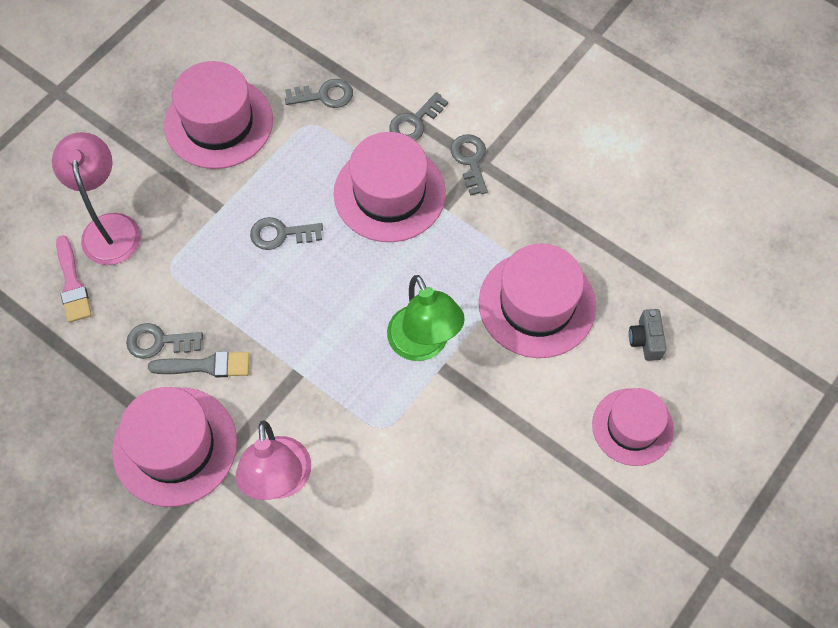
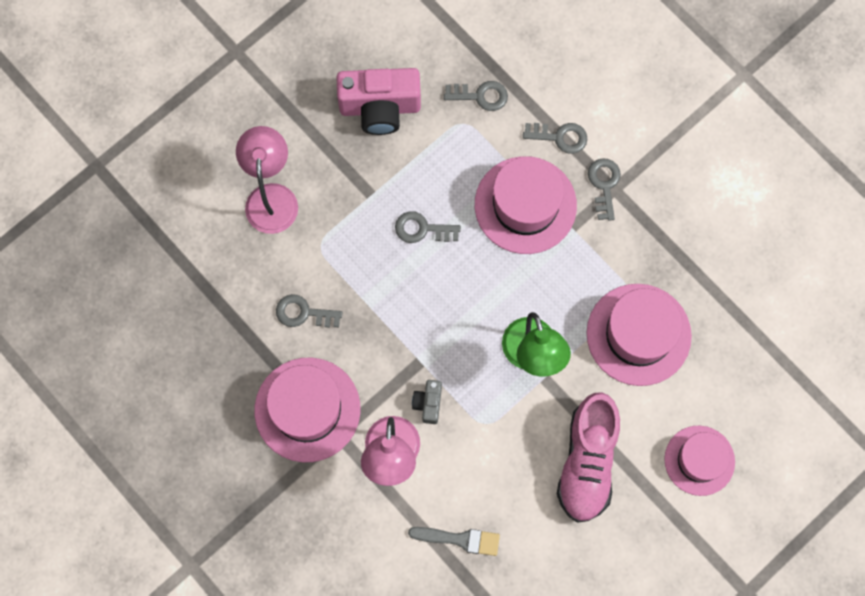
camera: 10 degrees right, 10 degrees up
(72, 284) = (234, 246): pink brush -> none
(206, 366) = (342, 342): grey brush -> grey brush (459, 539)
(218, 123) = (380, 108): pink hat -> pink camera
(415, 122) = (560, 137): grey key -> grey key turned 135 degrees counterclockwise
(506, 450) = (587, 462): none -> pink shoe
(645, 340) = (727, 384): grey camera -> grey camera (428, 403)

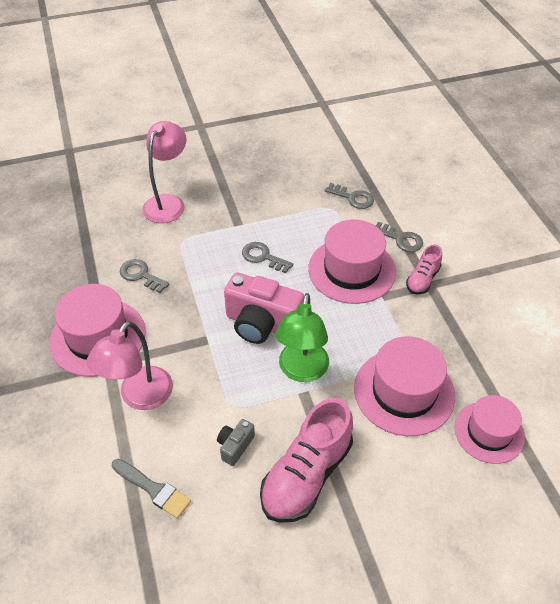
camera: 25 degrees right, 25 degrees down
(380, 108) = (276, 182): pink camera -> pink camera (262, 324)
(428, 403) = (195, 371): grey camera -> grey camera (235, 446)
(604, 185) = (422, 279): grey key -> pink shoe
(699, 460) = (417, 520): pink hat -> pink hat (489, 432)

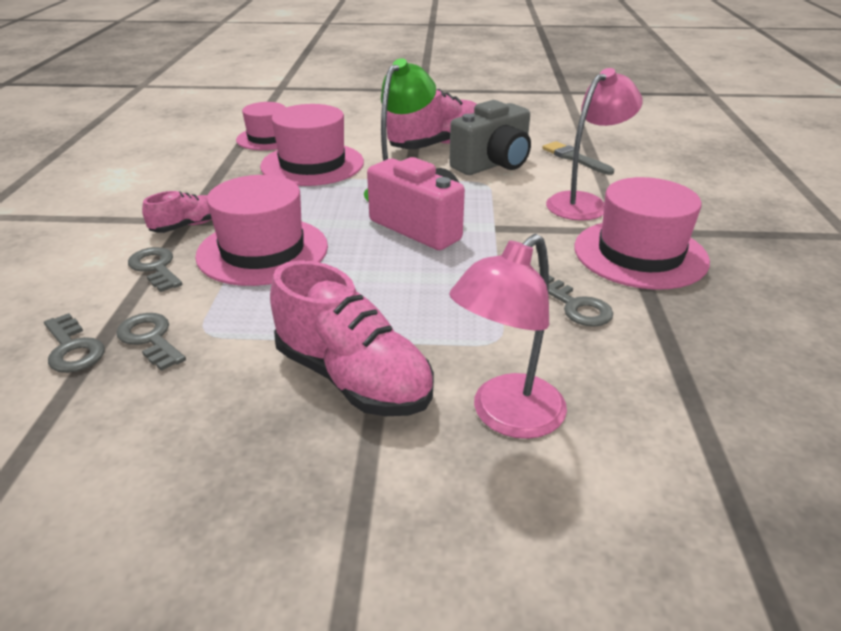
camera: 160 degrees left, 15 degrees down
(235, 446) = (493, 164): grey camera -> grey camera, size x2.10
(243, 203) = (352, 378): none -> pink shoe
(263, 257) = (373, 289): grey key -> grey key (73, 349)

